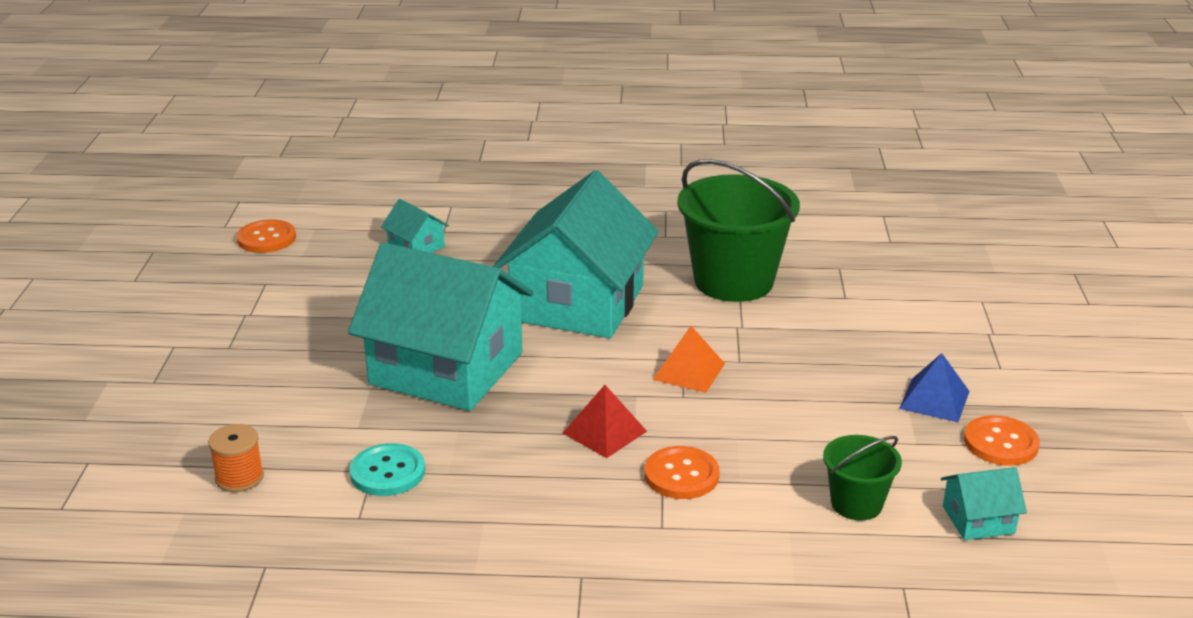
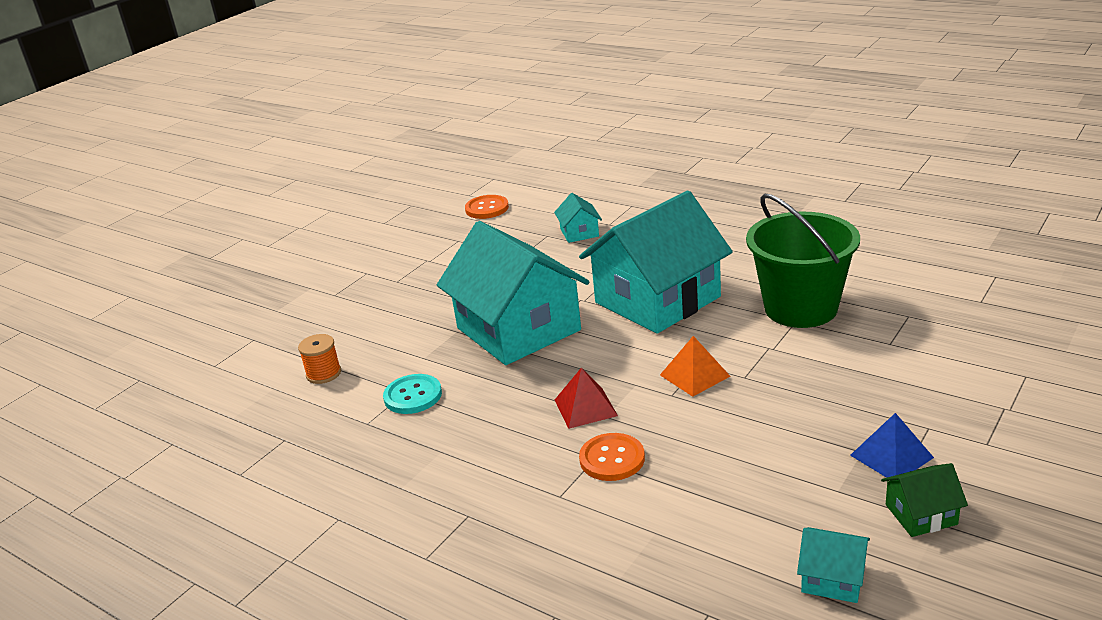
camera: 35 degrees right, 0 degrees up
(856, 504) = (733, 528): green bucket -> none
(1000, 443) = (921, 514): orange button -> green house

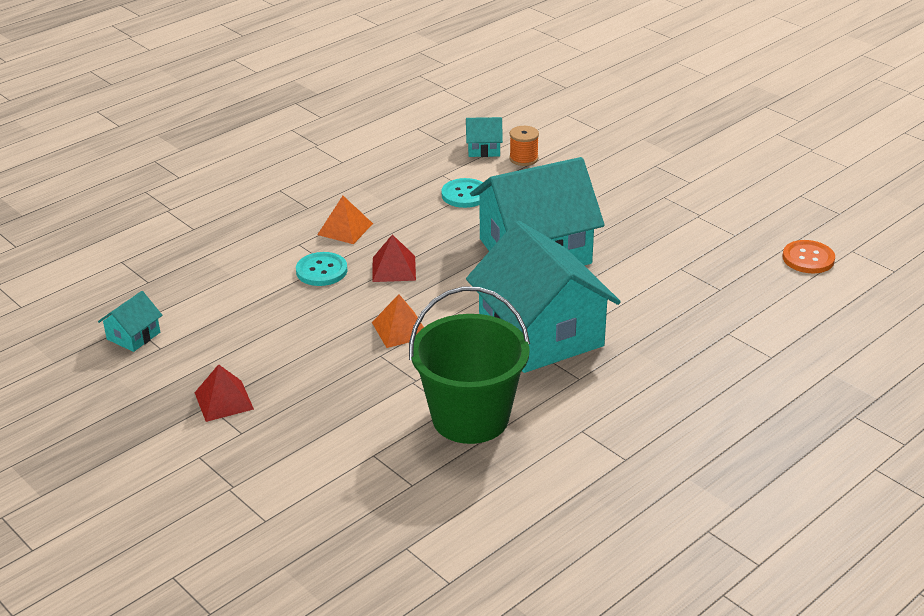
camera: 100 degrees right, 5 degrees up
(513, 466) = (345, 229): none -> orange pyramid
(579, 232) = (716, 310): turquoise house -> turquoise house (484, 149)
(612, 459) = (321, 271): orange button -> turquoise button
(891, 456) = (223, 400): blue pyramid -> red pyramid
(921, 514) = (155, 393): green house -> none

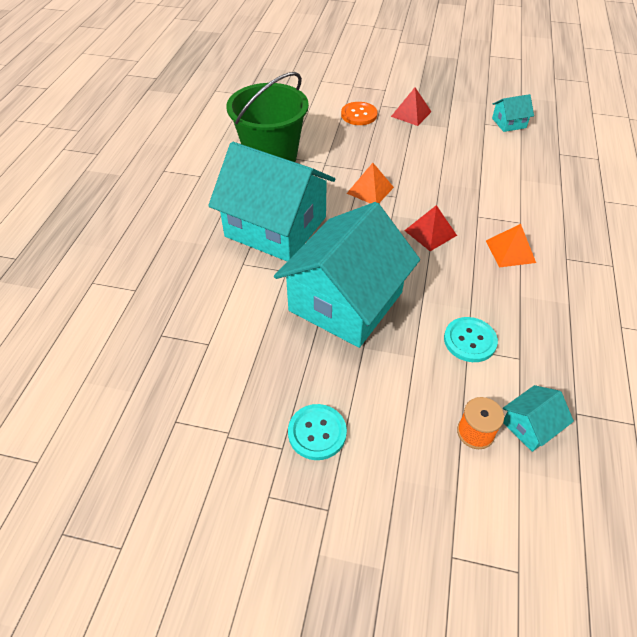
camera: 145 degrees right, 15 degrees up
(133, 336) = (509, 123): turquoise house -> turquoise house turned 75 degrees clockwise
(321, 271) = (474, 208): turquoise button -> turquoise button (317, 433)
(808, 258) = (85, 421): orange button -> orange button (359, 115)

